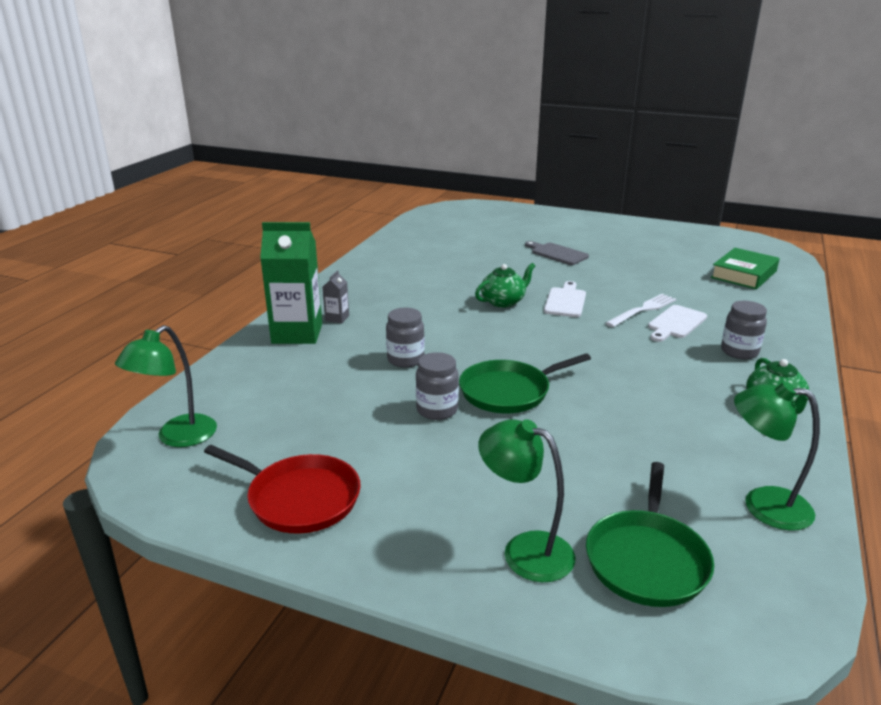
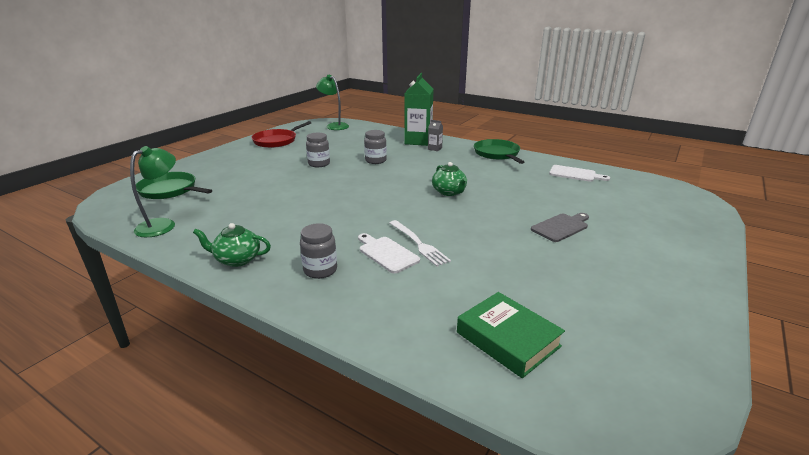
camera: 100 degrees right, 0 degrees up
(509, 391) = (324, 180): green pan -> green pan (497, 154)
(525, 550) = (205, 170): green lamp -> none
(565, 301) = (445, 214): white cutting board -> white cutting board (575, 174)

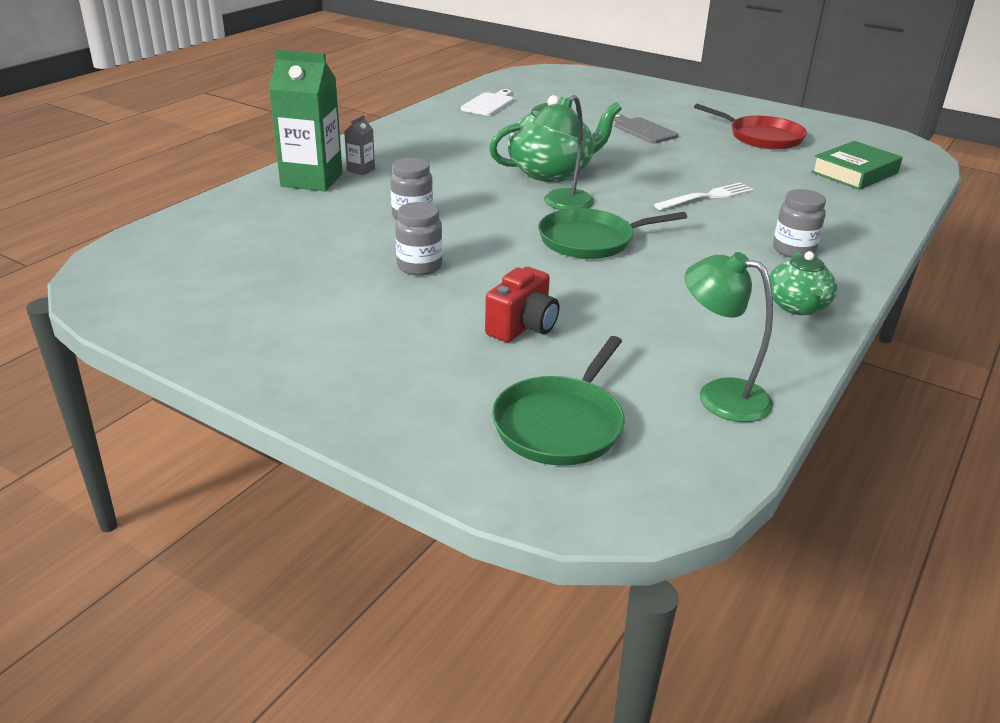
camera: 90 degrees left, 5 degrees up
(252, 184) = (523, 327): none -> red camera
(277, 141) = (239, 326): red pan -> red pan (761, 137)
(334, 126) = (148, 259): green lamp -> green lamp (561, 204)
(386, 253) = (737, 214): white cutting board -> none
(449, 192) = (551, 172): green teapot -> green teapot, size x1.68
(497, 154) = (401, 132): green pan -> green pan (591, 240)

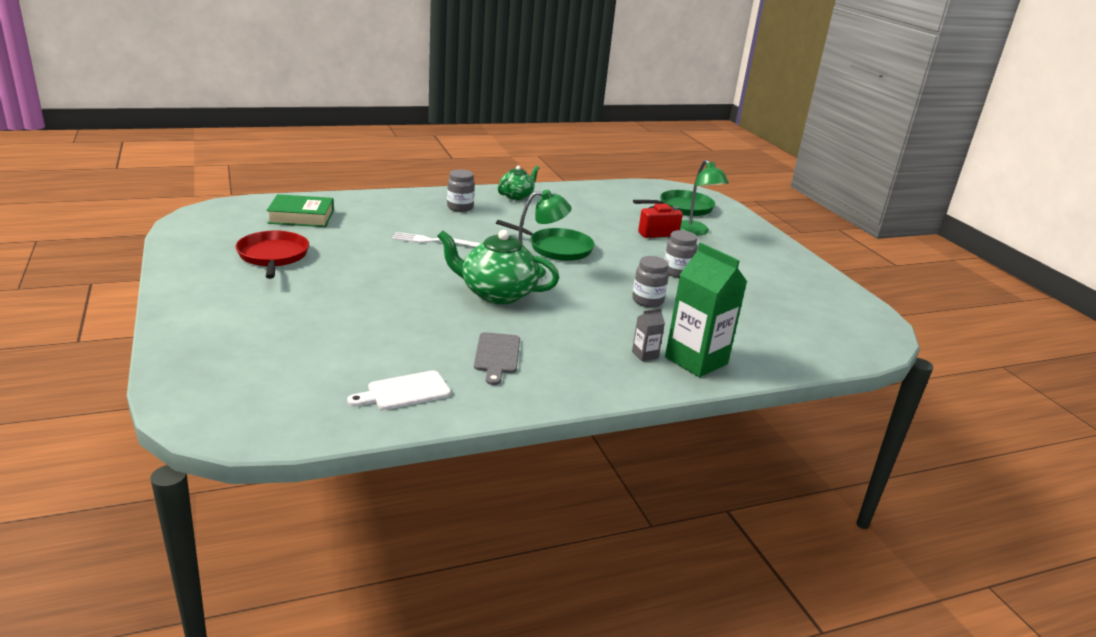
camera: 145 degrees left, 5 degrees down
(642, 130) = (340, 298): grey cutting board -> grey cutting board (497, 356)
(719, 395) = (609, 193): green lamp -> green lamp (695, 232)

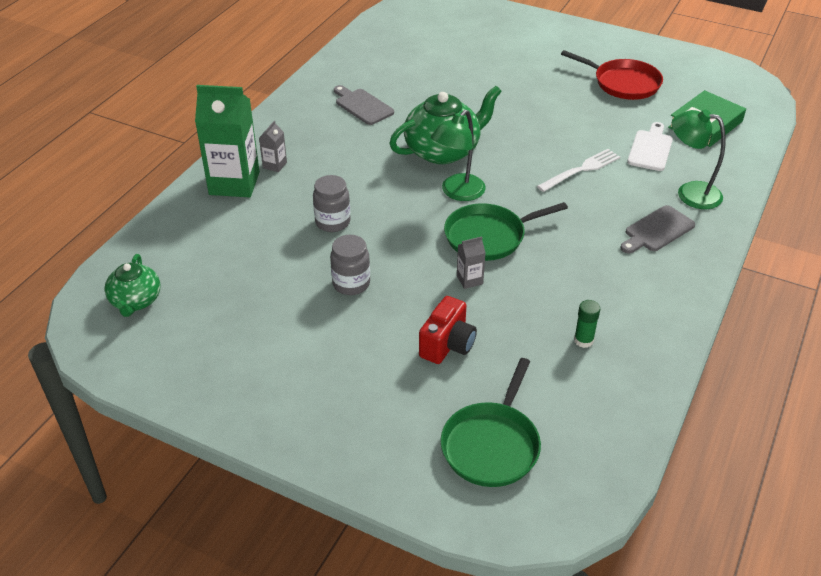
camera: 140 degrees right, 15 degrees up
(404, 392) = (372, 59): white cutting board -> white cutting board (650, 149)
(460, 207) = (657, 230): grey jar -> grey cutting board
(516, 196) = (663, 297): green teapot -> green teapot (136, 301)
(584, 205) = (583, 340): none -> green glue stick
(603, 242) = (469, 280): none -> grey carton
(695, 232) = (413, 387): green lamp -> green lamp (690, 193)

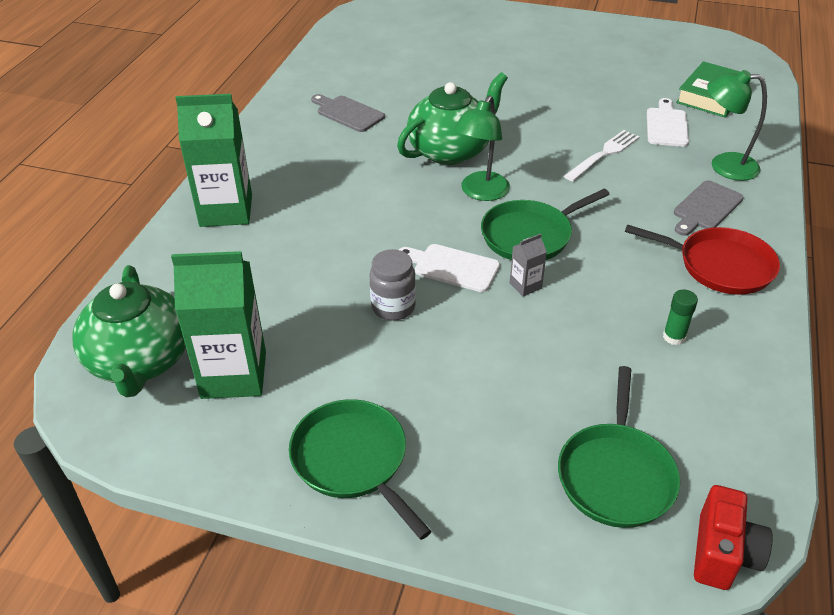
camera: 10 degrees left, 0 degrees up
(136, 301) = (140, 361): green teapot -> green teapot, size x1.68
(206, 322) = (234, 375): none -> green carton
(275, 165) = (267, 186): grey carton -> none
(283, 403) = (353, 460): none -> green pan
(333, 222) = (351, 240): grey jar -> none
(411, 256) = (452, 267): none -> white cutting board
(447, 345) = (525, 363): red camera -> red camera (723, 554)
(623, 83) = (614, 64): red pan -> red pan (720, 266)

